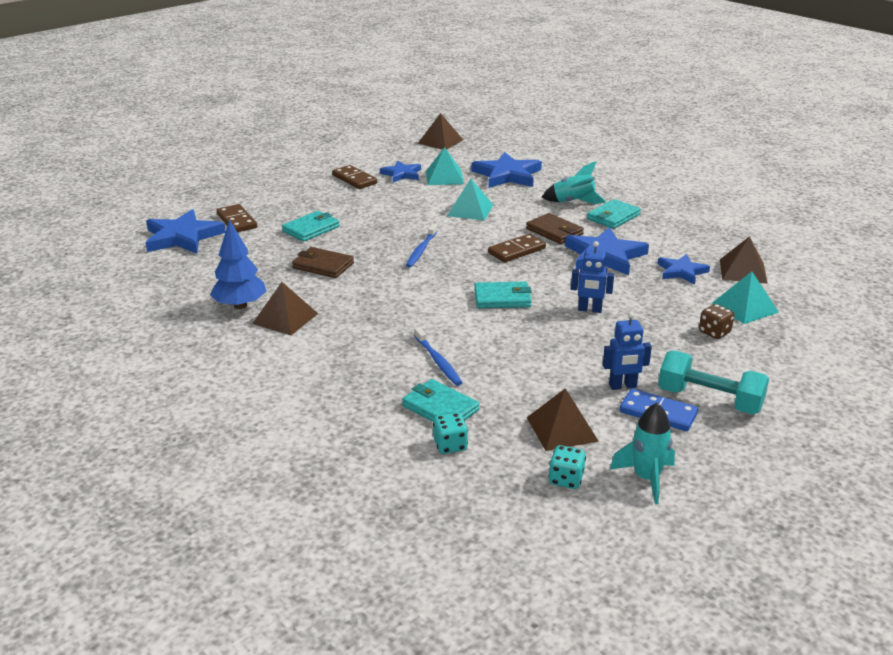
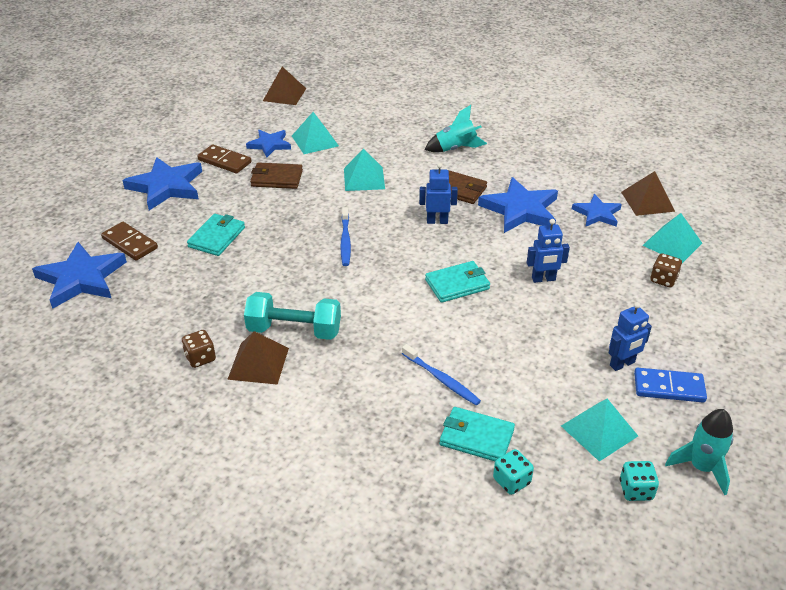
camera: 20 degrees left, 10 degrees up
(240, 305) = (200, 358): blue tree -> brown dice
(323, 265) = (257, 283): brown wallet -> brown wallet (276, 178)
(507, 175) = (375, 126): blue star -> blue star (166, 186)
(516, 251) = (437, 221): brown domino -> blue robot
(562, 429) = (599, 431): brown pyramid -> turquoise pyramid
(613, 217) = (501, 160): turquoise wallet -> none
(709, 400) = (702, 360): turquoise dumbbell -> turquoise dumbbell (294, 330)

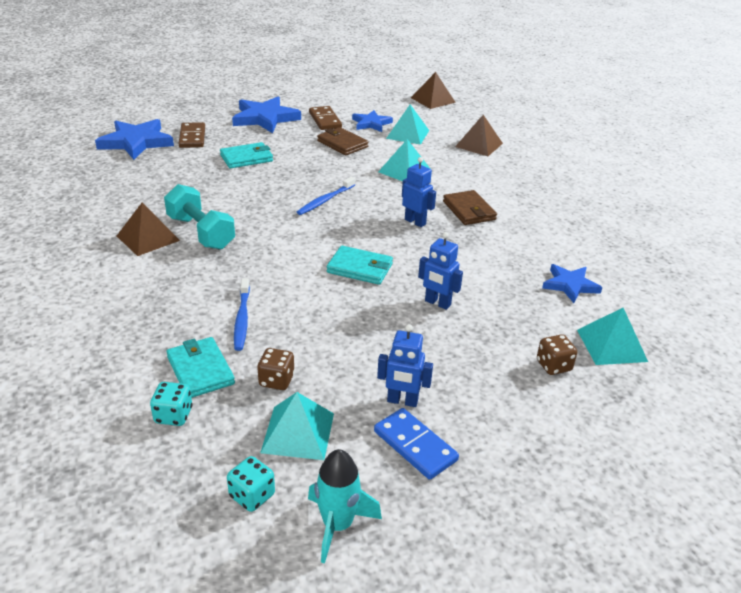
camera: 40 degrees right, 5 degrees down
(200, 358) = (122, 216): brown dice -> brown dice (276, 380)
(456, 149) = (513, 184): turquoise rocket -> none
(520, 210) = (500, 248): blue star -> none
(647, 201) = (640, 301): brown pyramid -> brown pyramid (479, 145)

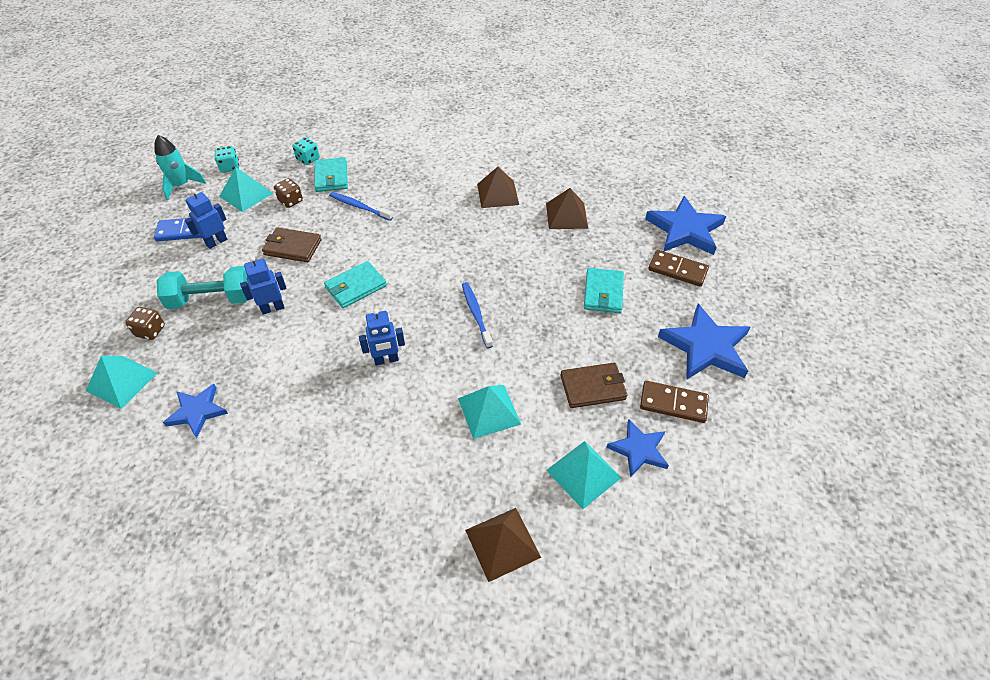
camera: 125 degrees right, 15 degrees up
(200, 370) = (331, 177): turquoise wallet -> turquoise wallet turned 75 degrees clockwise
(201, 232) = (483, 221): turquoise dumbbell -> turquoise dumbbell (212, 300)
(433, 100) = (694, 592): brown pyramid -> brown pyramid (566, 215)
(469, 210) = (367, 417): brown wallet -> brown wallet (292, 247)

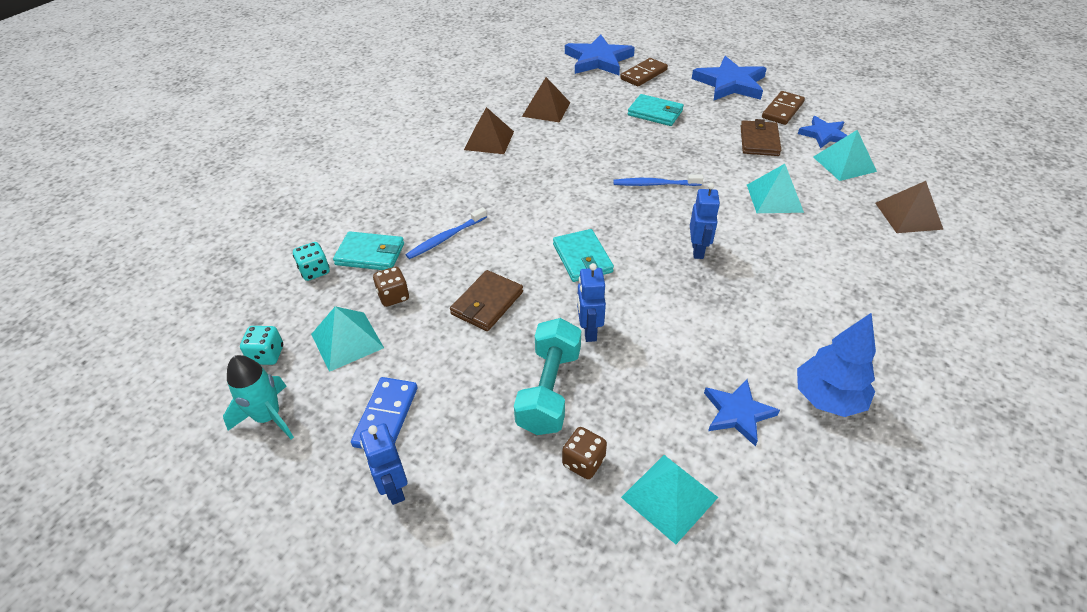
camera: 70 degrees left, 5 degrees down
(216, 242) = (433, 379): blue robot -> blue robot (393, 489)
(217, 472) = (827, 398): none -> blue tree

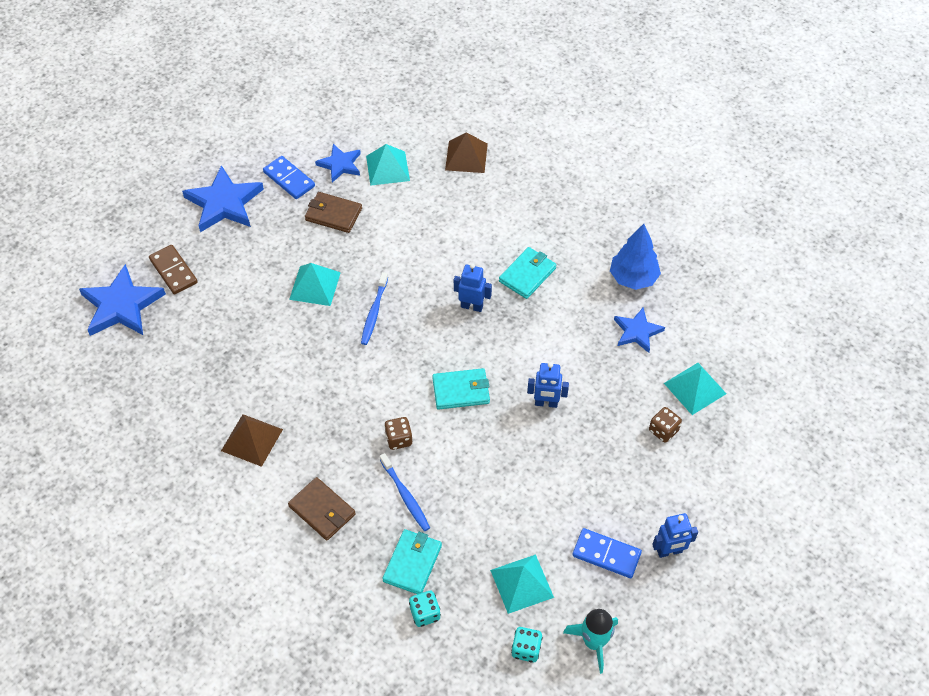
camera: 80 degrees left, 10 degrees up
(393, 296) = (475, 544): brown dice -> brown dice (399, 439)
(487, 303) = (500, 471): brown wallet -> brown wallet (322, 510)
(546, 109) = (209, 376): brown pyramid -> none
(549, 390) = (599, 440): turquoise dumbbell -> none
(655, 113) = (255, 281): turquoise wallet -> turquoise wallet (527, 275)
(774, 198) = (420, 232): turquoise pyramid -> turquoise pyramid (315, 285)
(782, 110) = (289, 179): brown domino -> blue domino

